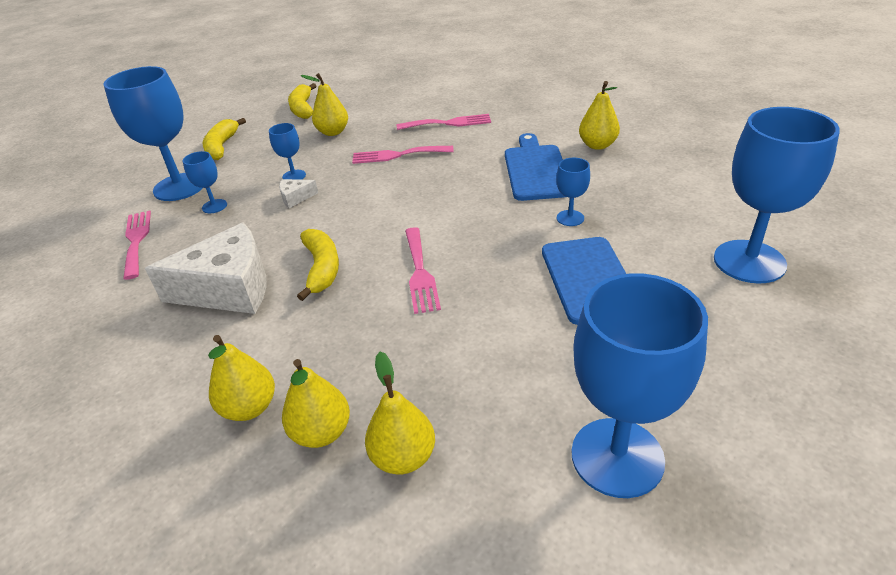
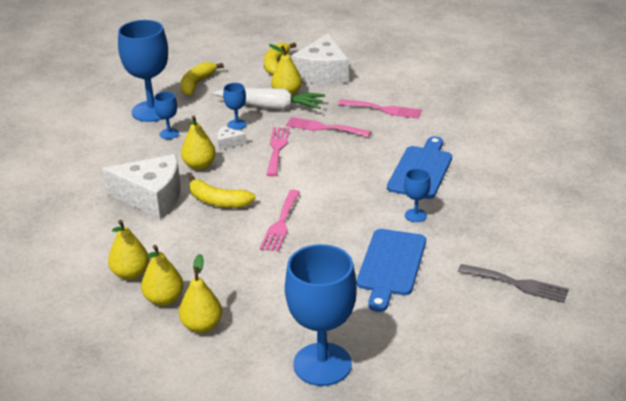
camera: 20 degrees right, 5 degrees down
(136, 241) = (107, 146): pink fork -> pink fork (277, 149)
(322, 268) = (218, 201): yellow banana -> yellow banana turned 105 degrees clockwise
(323, 149) = (271, 107): none -> white carrot
(359, 105) = (322, 73): none -> white cheese
(597, 145) = (488, 163): yellow pear -> yellow pear (199, 165)
(749, 261) = (517, 284): blue goblet -> grey fork

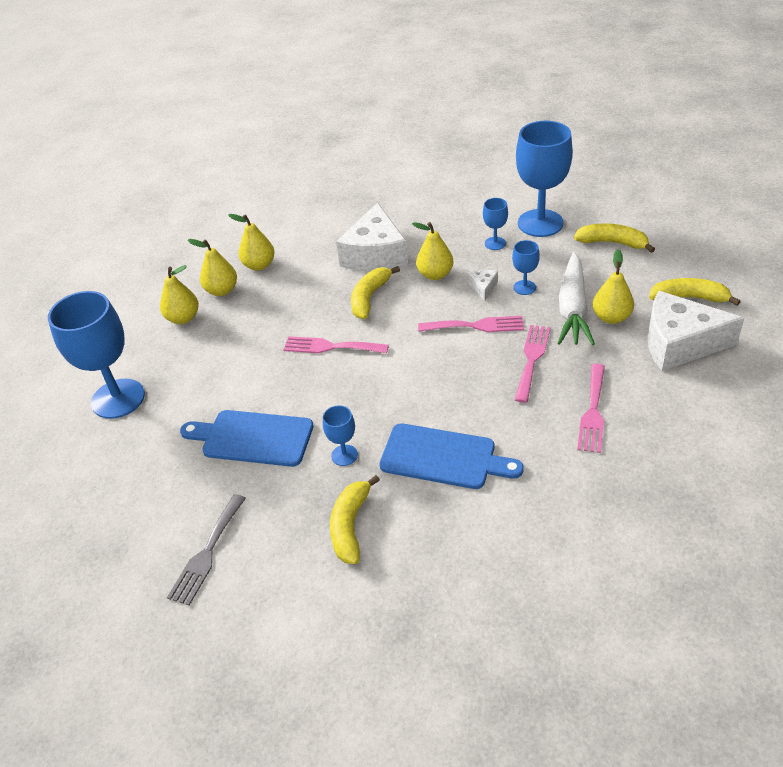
camera: 90 degrees right, 10 degrees up
(487, 212) = (350, 526): none -> yellow banana

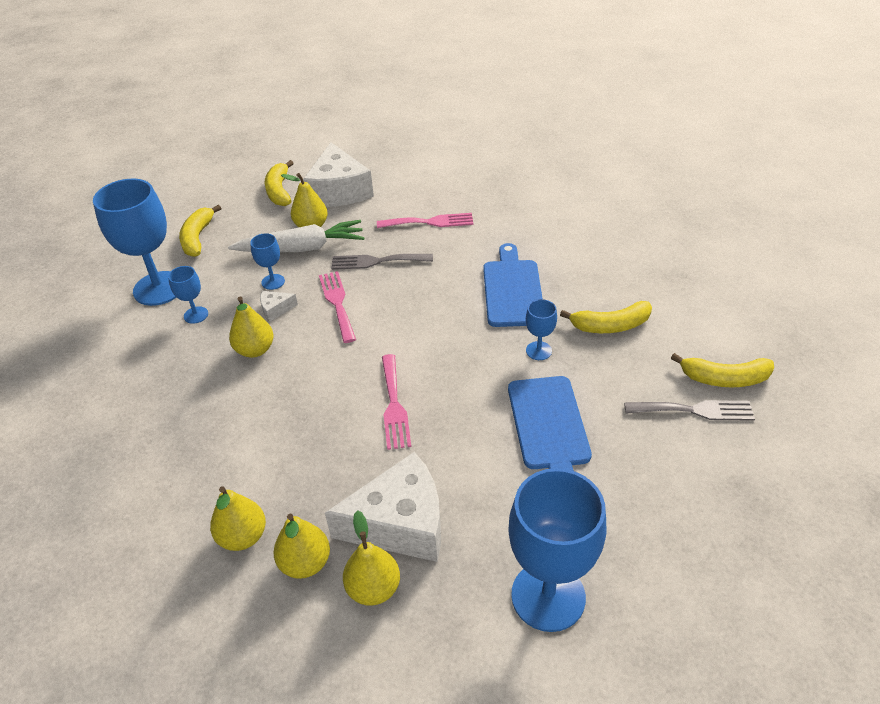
camera: 110 degrees left, 0 degrees up
(369, 298) = (303, 395): yellow banana -> yellow banana (724, 379)
(375, 255) = (217, 412): white cheese -> white cheese (400, 523)
(532, 359) = (376, 261): pink fork -> grey fork

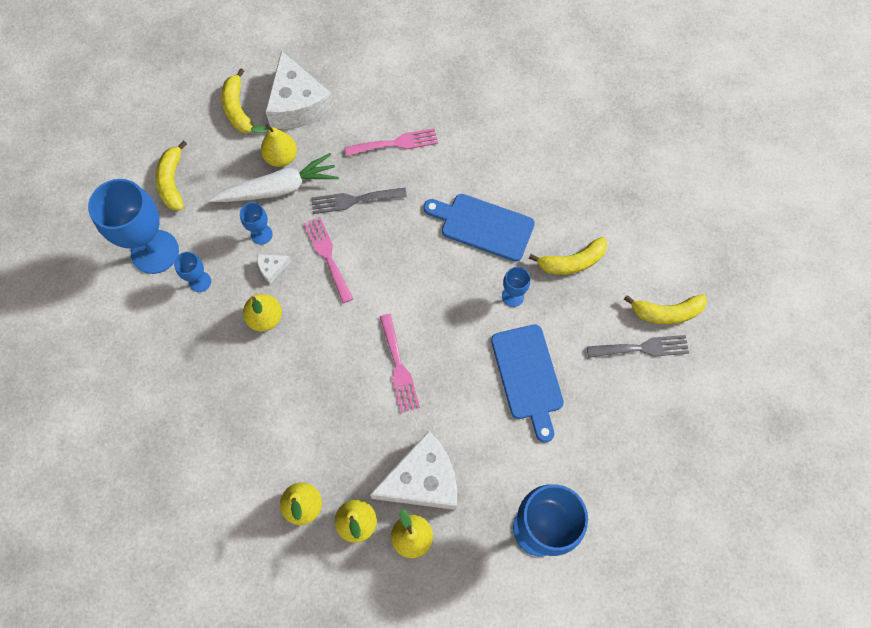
camera: 10 degrees left, 25 degrees up
(512, 290) = (483, 226): blue cutting board -> blue cutting board turned 60 degrees counterclockwise

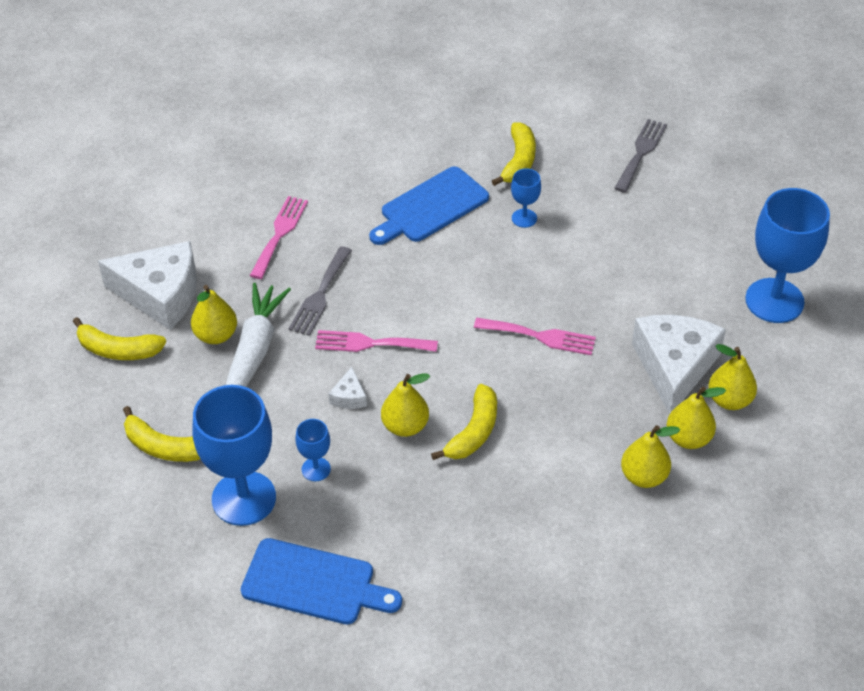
camera: 60 degrees left, 20 degrees down
(261, 234) = (299, 390): blue goblet -> none
(528, 376) = (616, 243): blue cutting board -> blue cutting board (314, 583)
(666, 313) = (617, 122): yellow banana -> yellow banana (474, 432)

